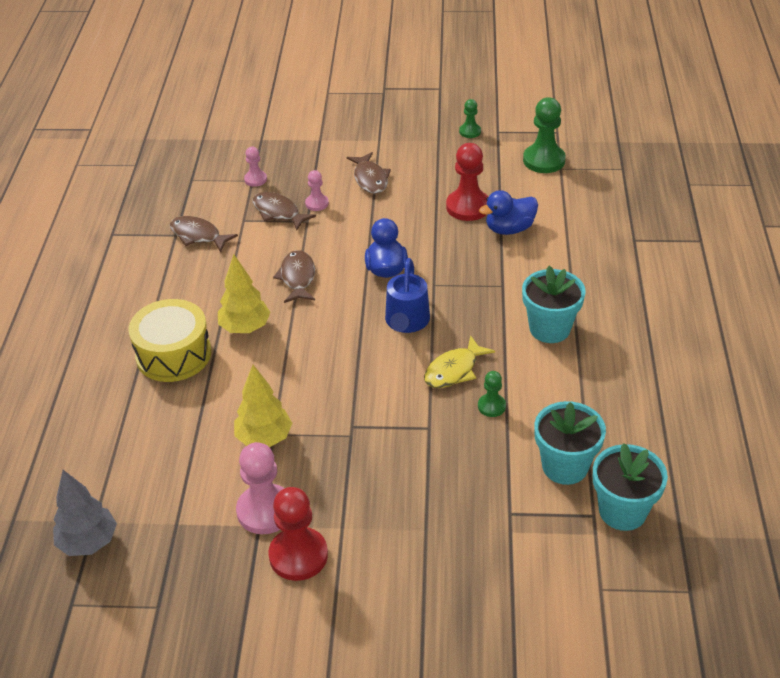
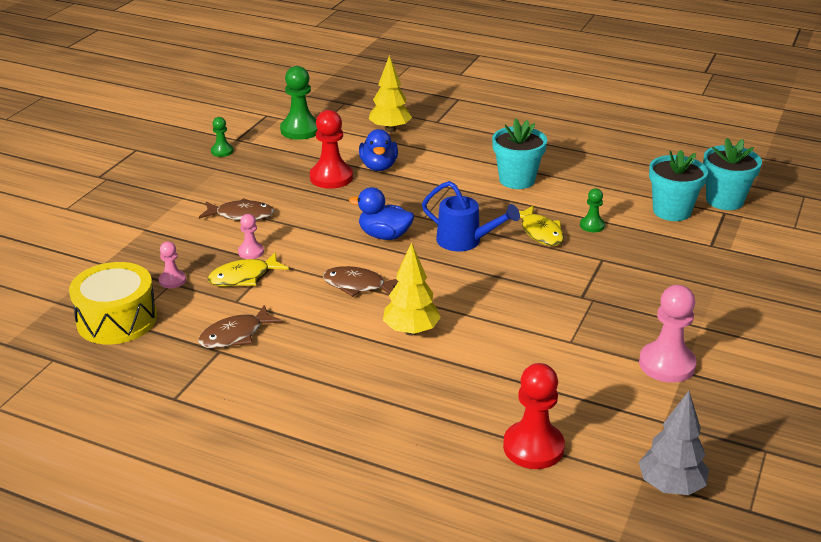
camera: 70 degrees left, 10 degrees down
(173, 354) = (421, 384): yellow drum -> yellow drum (117, 320)
(264, 438) = (574, 348): yellow tree -> yellow tree (390, 129)
(278, 212) = (243, 277): brown fish -> yellow fish
(298, 555) = (725, 356): red pawn -> red pawn (533, 447)

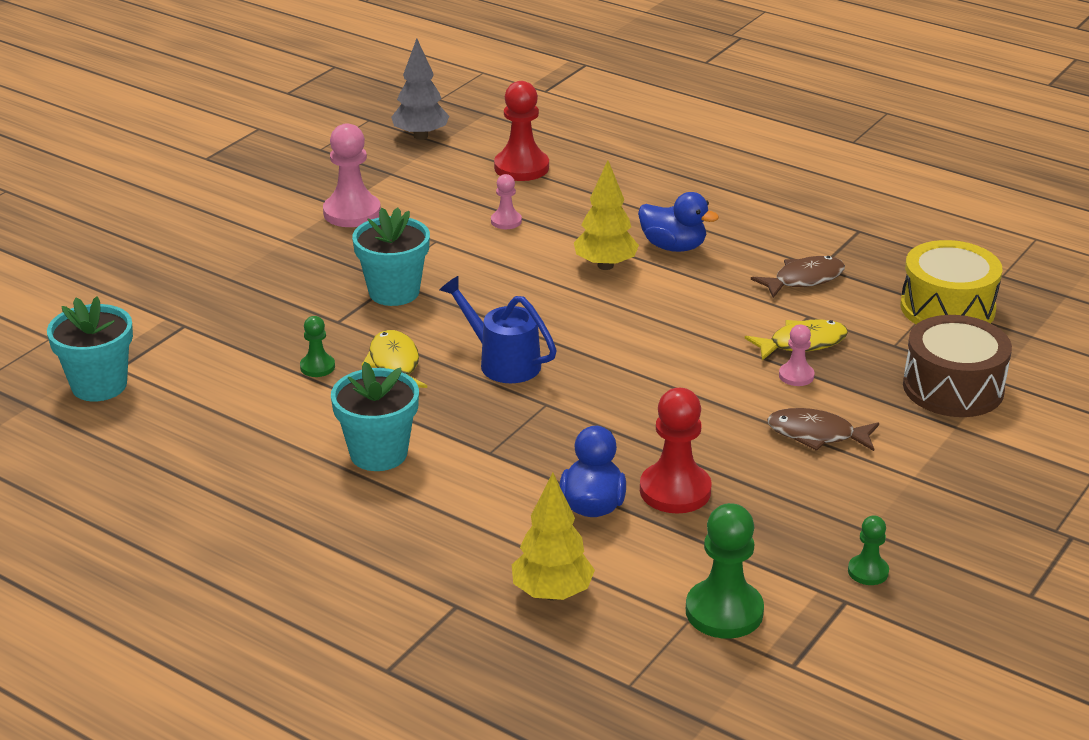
camera: 170 degrees left, 0 degrees up
(137, 254) = (953, 388): none -> brown drum
(172, 280) = (894, 348): pink pawn -> pink pawn (506, 221)
(358, 285) = (657, 319): brown fish -> none
(384, 235) = (610, 381): blue duck -> blue duck (673, 247)
(671, 211) = (190, 377): turquoise flower pot -> turquoise flower pot (394, 292)

